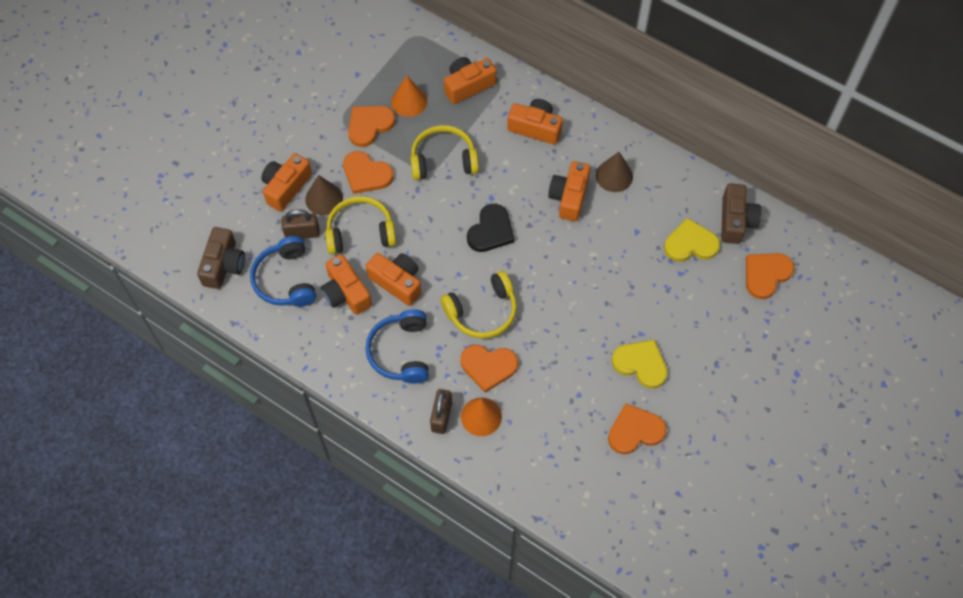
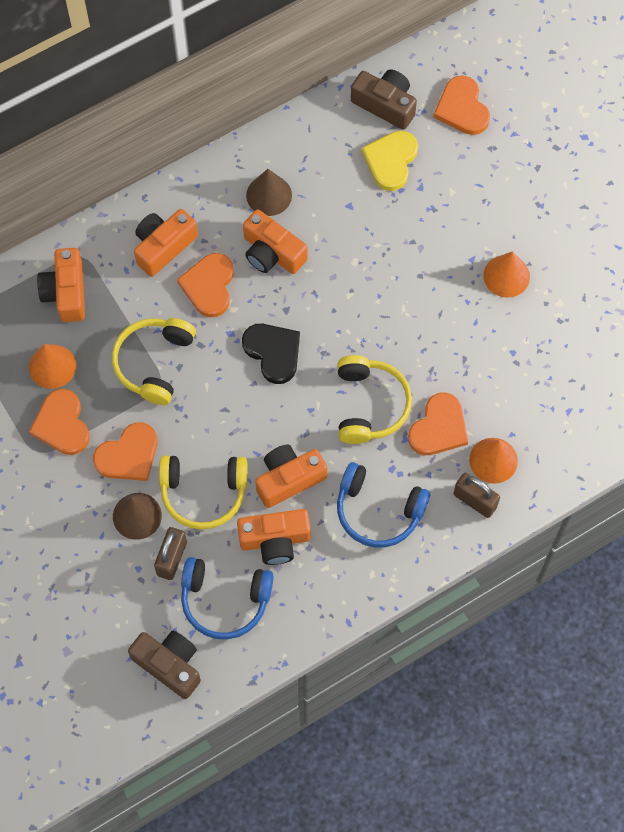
camera: 65 degrees left, 5 degrees up
(286, 187) = (98, 553): orange camera -> none
(360, 232) = (203, 493): yellow headphones -> yellow headphones turned 105 degrees counterclockwise
(635, 431) = (577, 317): orange heart -> orange heart (209, 286)
(641, 364) = (506, 276): yellow heart -> orange cone

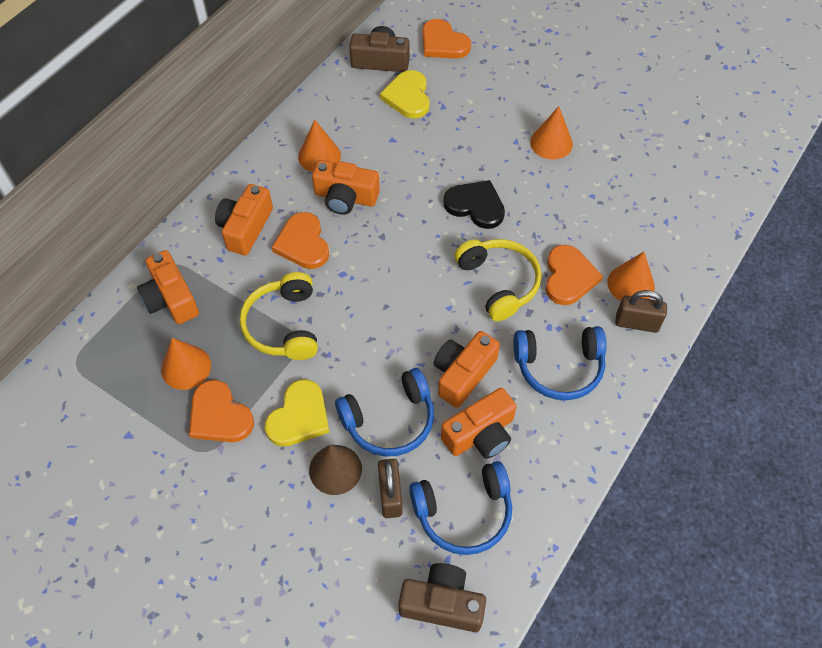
camera: 25 degrees left, 10 degrees down
(128, 455) = (299, 416): orange heart -> yellow heart
(203, 493) = (389, 420): yellow headphones -> blue headphones
(269, 195) = (319, 156): brown cone -> orange cone
(273, 352) = (389, 274): black heart -> black heart (475, 206)

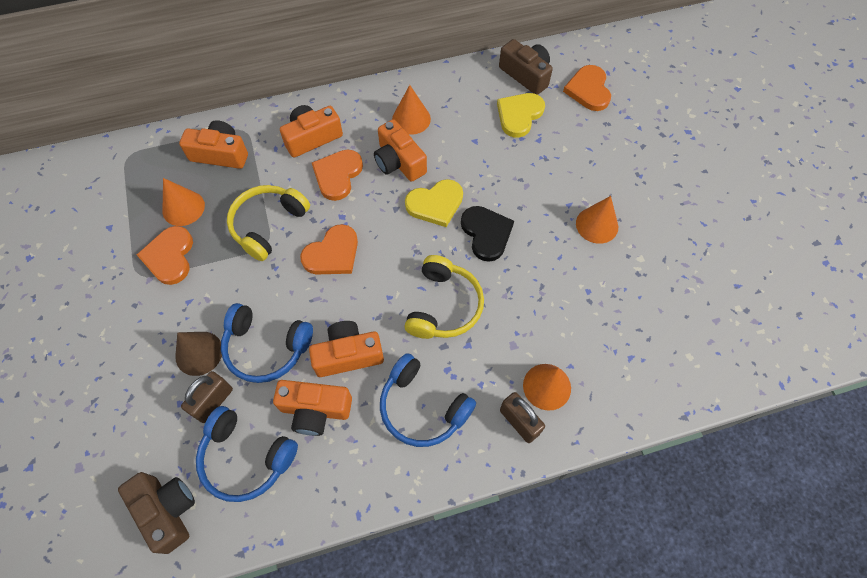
camera: 40 degrees right, 5 degrees up
(171, 298) = (220, 154): orange camera -> orange camera turned 90 degrees clockwise
(299, 416) = (214, 297): yellow heart -> yellow heart (435, 204)
(569, 277) = (502, 342): orange heart -> orange heart (332, 253)

